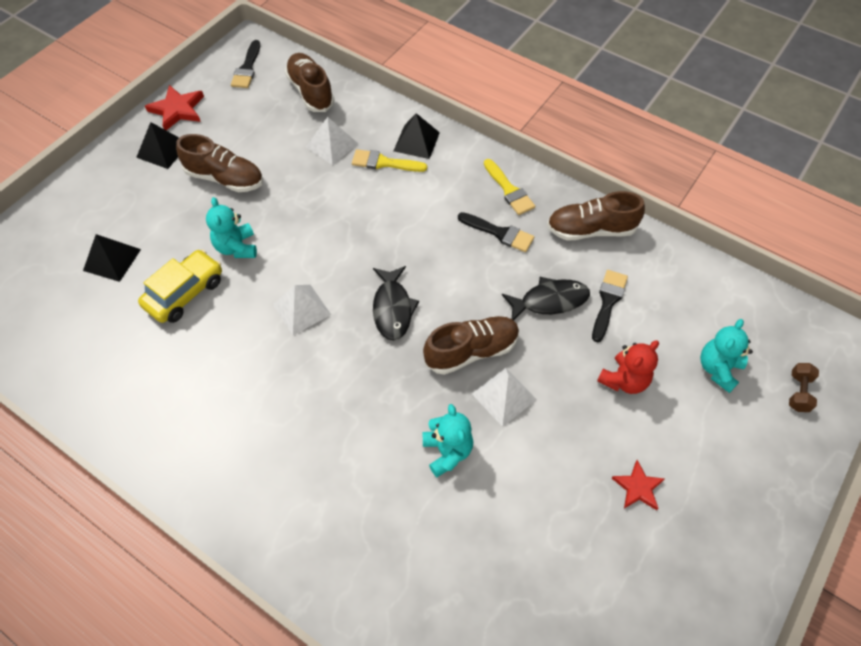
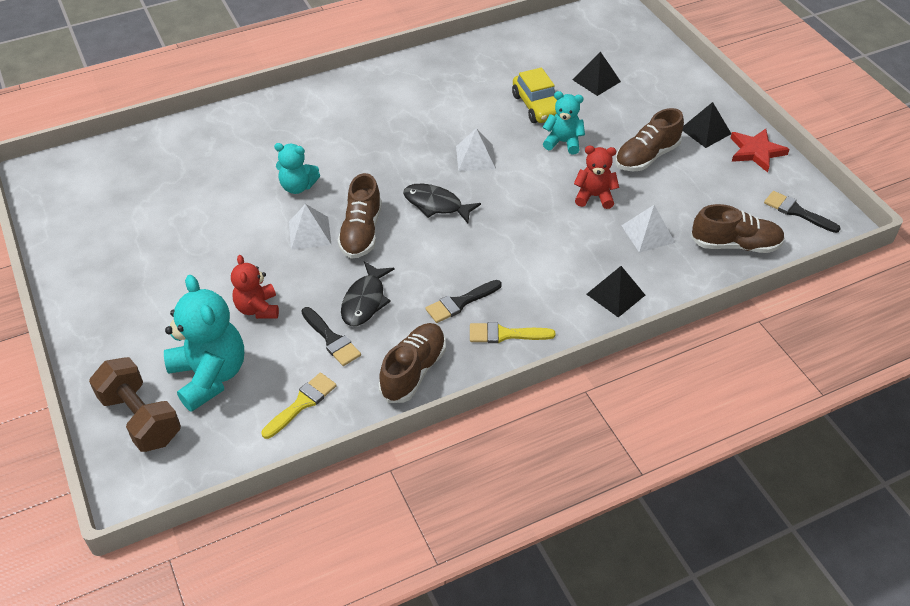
camera: 120 degrees right, 10 degrees down
(305, 195) = (594, 196): none -> red teddy bear
(384, 163) = (601, 260): yellow brush -> yellow brush (302, 403)
(638, 487) = (179, 269): red star -> none
(718, 369) = (209, 376): turquoise teddy bear -> turquoise teddy bear, size x1.72
(798, 392) = (140, 418): brown dumbbell -> brown dumbbell, size x2.10

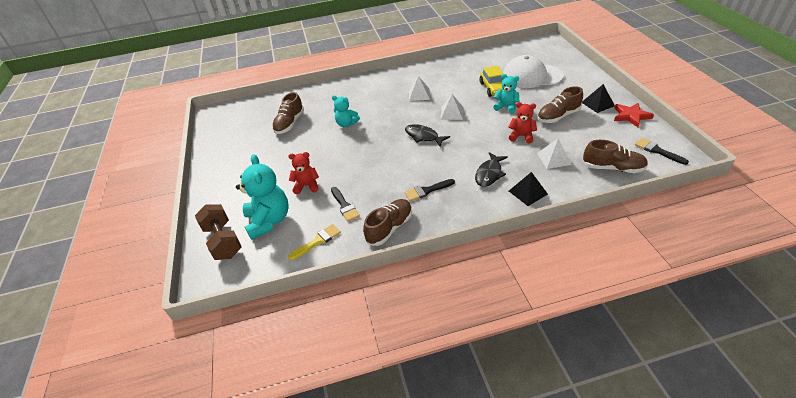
camera: 15 degrees right, 5 degrees down
(258, 308) = (307, 186): red teddy bear -> red teddy bear turned 90 degrees clockwise
(309, 233) = (347, 148): white pyramid -> white pyramid (419, 94)
(361, 232) = (376, 149): brown shoe -> brown shoe (289, 123)
(365, 301) = (369, 186): black fish -> black fish (489, 174)
(505, 334) = (452, 211): yellow brush -> none
(596, 80) = (531, 76): black pyramid -> white cap

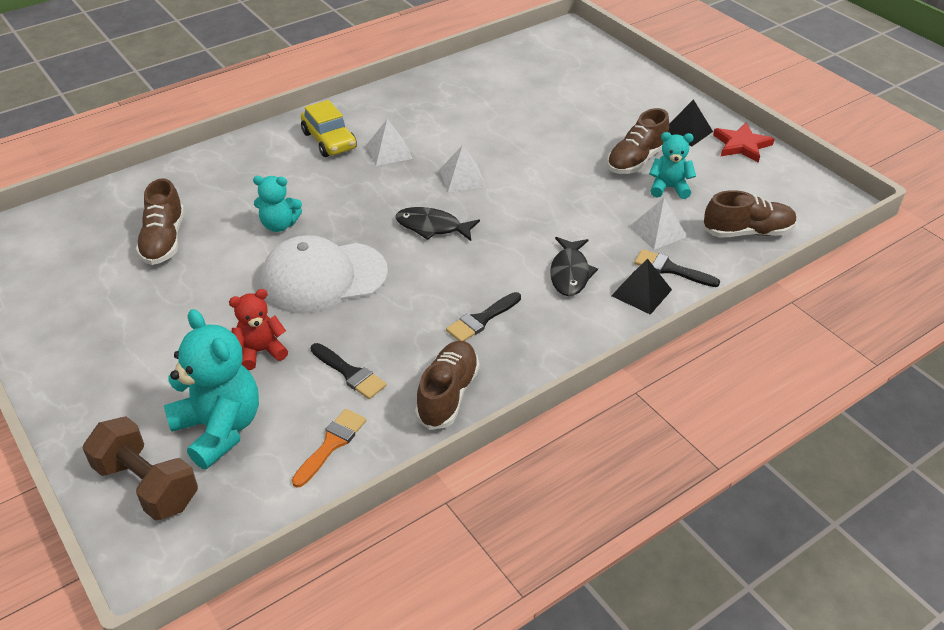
camera: 25 degrees left, 0 degrees up
(317, 241) = (331, 444): yellow brush -> orange brush
(493, 88) = (513, 125): yellow car -> yellow car (329, 140)
(506, 107) = (548, 155): turquoise teddy bear -> turquoise teddy bear (669, 188)
(521, 136) = (594, 202): red teddy bear -> none
(531, 76) = (567, 96): white cap -> white cap (323, 278)
(657, 151) = (798, 195): black brush -> black brush (671, 269)

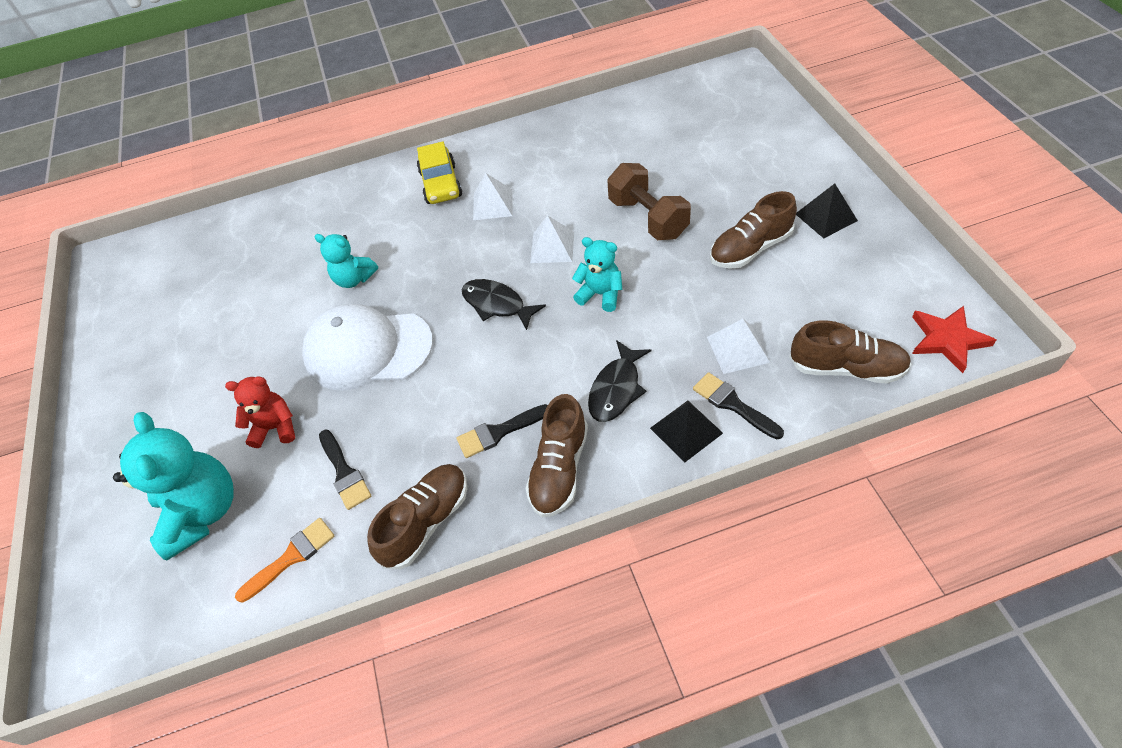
camera: 25 degrees right, 10 degrees up
(147, 485) = (116, 562): brown dumbbell -> brown dumbbell (648, 218)
(164, 240) = (248, 281): brown shoe -> brown shoe (559, 469)
(669, 188) = (774, 292): turquoise teddy bear -> turquoise teddy bear (600, 294)
(741, 145) = (886, 244): red star -> red star (947, 339)

